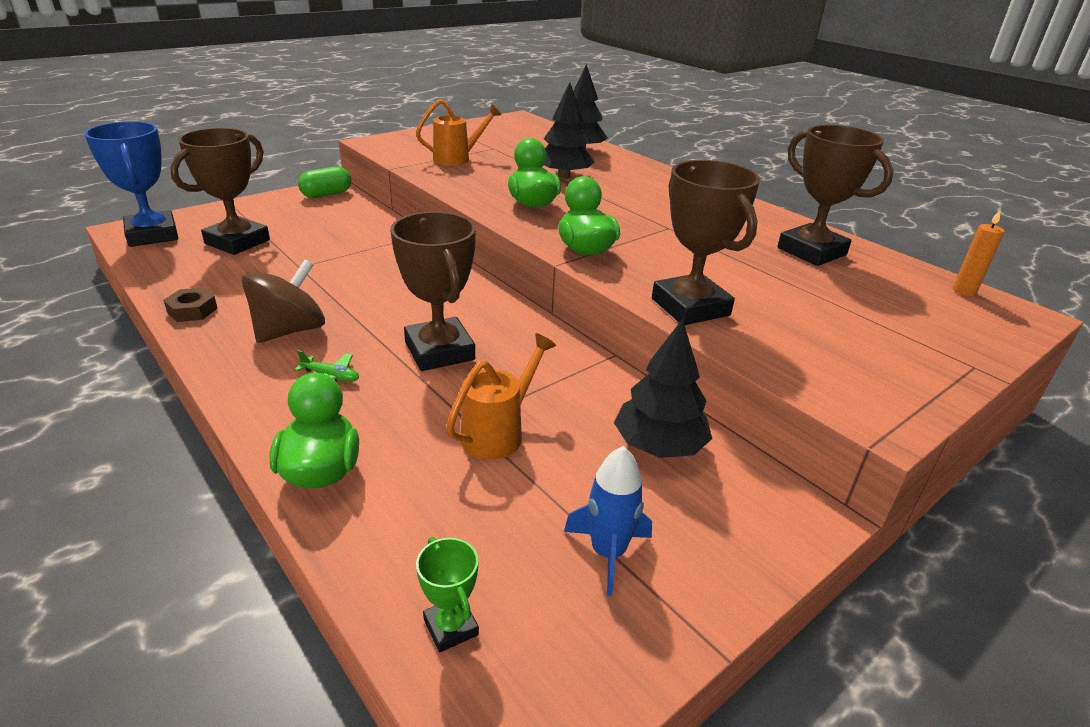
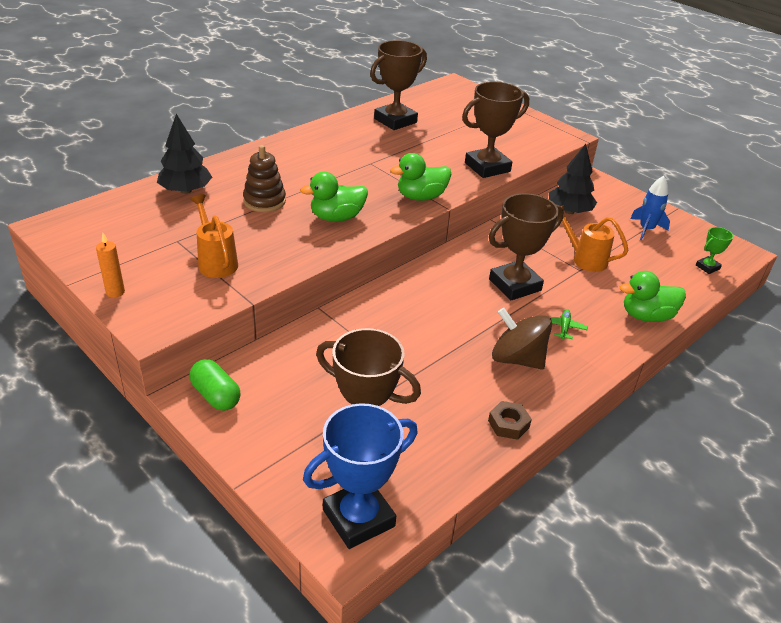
camera: 95 degrees left, 5 degrees up
(564, 176) = (264, 201): black tree -> brown stacking toy
(964, 291) = (433, 90): orange candle -> orange candle (115, 292)

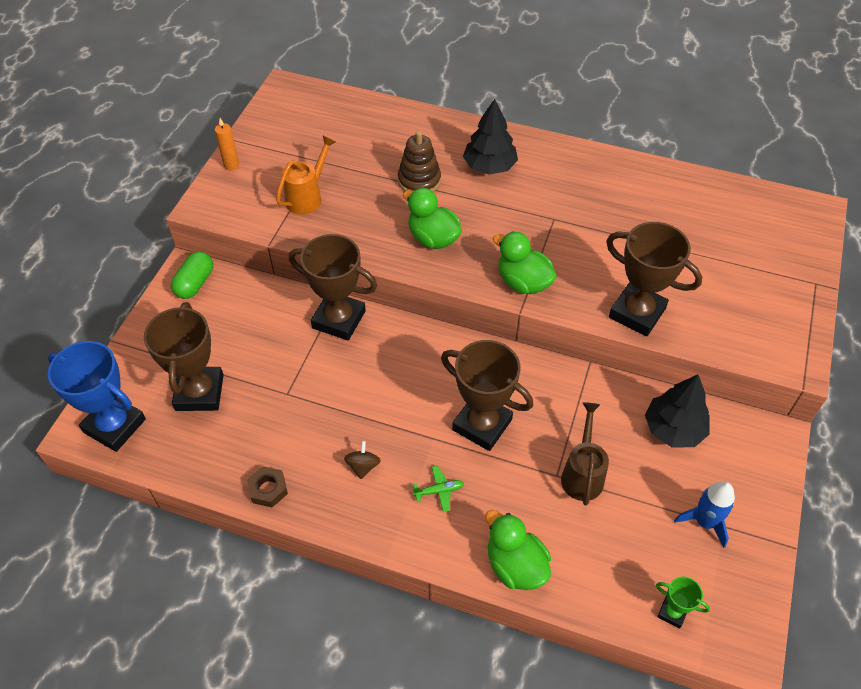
camera: 65 degrees right, 15 degrees up
(186, 190) = (394, 127): black tree -> black tree (489, 166)
(395, 120) = (663, 199): brown trophy -> brown trophy (339, 319)
(517, 359) = (363, 466): brown spinning top -> brown spinning top, size x0.50
(585, 259) = (582, 474): orange watering can -> brown watering can

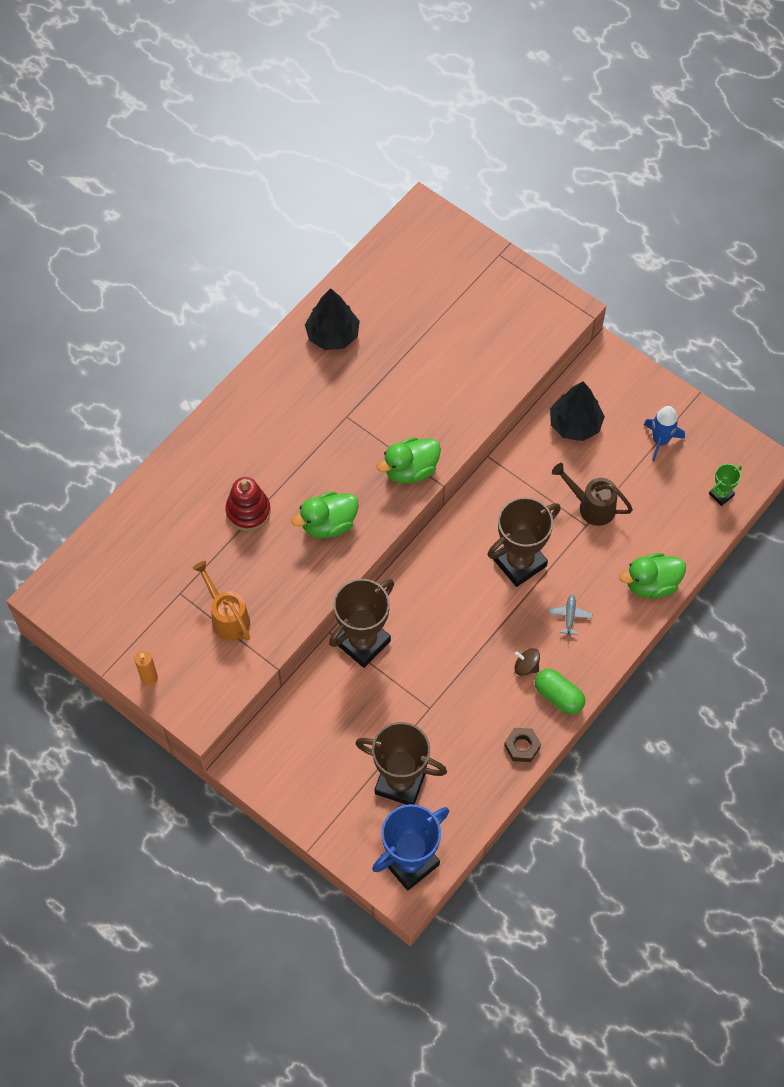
camera: 70 degrees left, 10 degrees up
(195, 283) = (265, 760): green capsule -> green capsule (558, 696)
(419, 180) = (248, 511): brown stacking toy -> red stacking toy
(439, 491) = (569, 616): green plane -> grey plane
(489, 166) = (256, 444): black tree -> black tree (332, 335)
(637, 313) = (478, 397): brown trophy -> none

